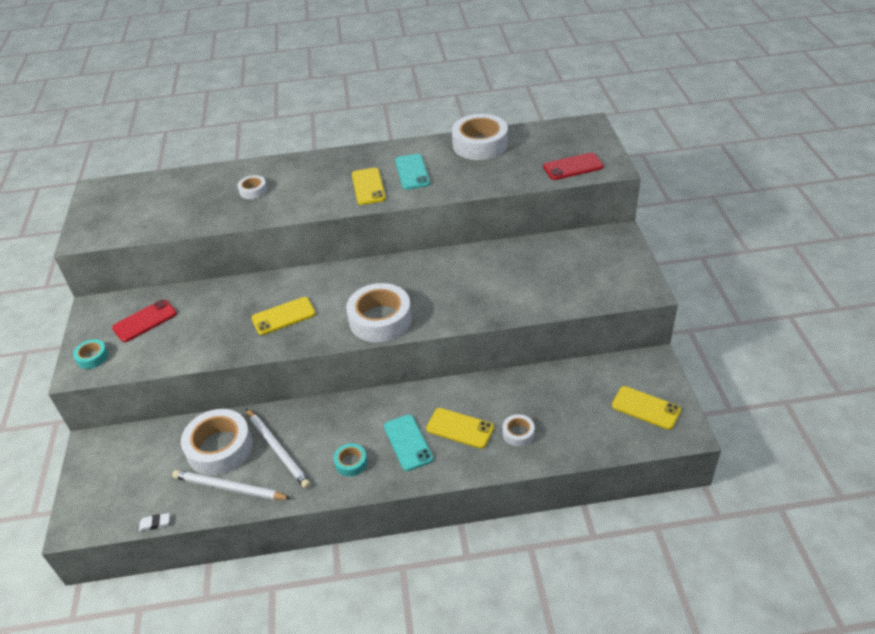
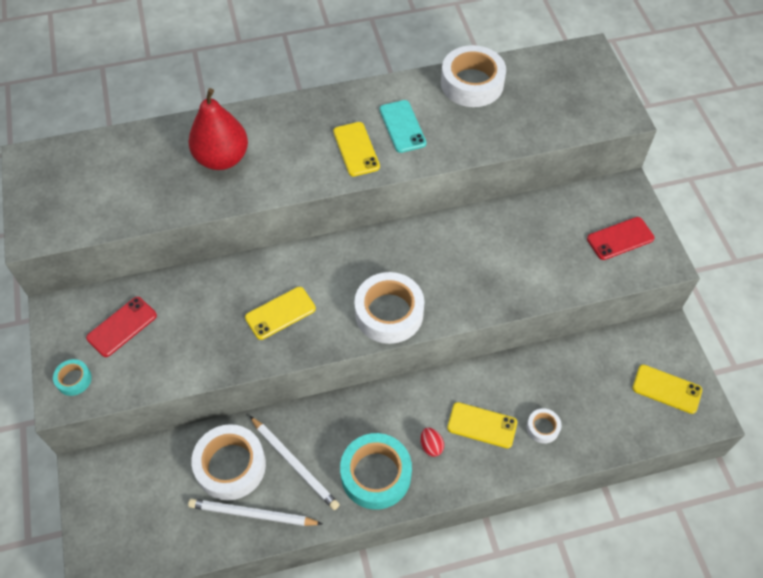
camera: 10 degrees left, 15 degrees up
(155, 523) = (182, 562): white eraser -> none
(253, 191) = (222, 158): white tape -> red pear
(351, 463) = (376, 474): turquoise tape -> turquoise tape, size x2.08
(408, 442) = (431, 446): turquoise phone -> red egg
(573, 167) = (581, 116): red phone -> red phone (620, 239)

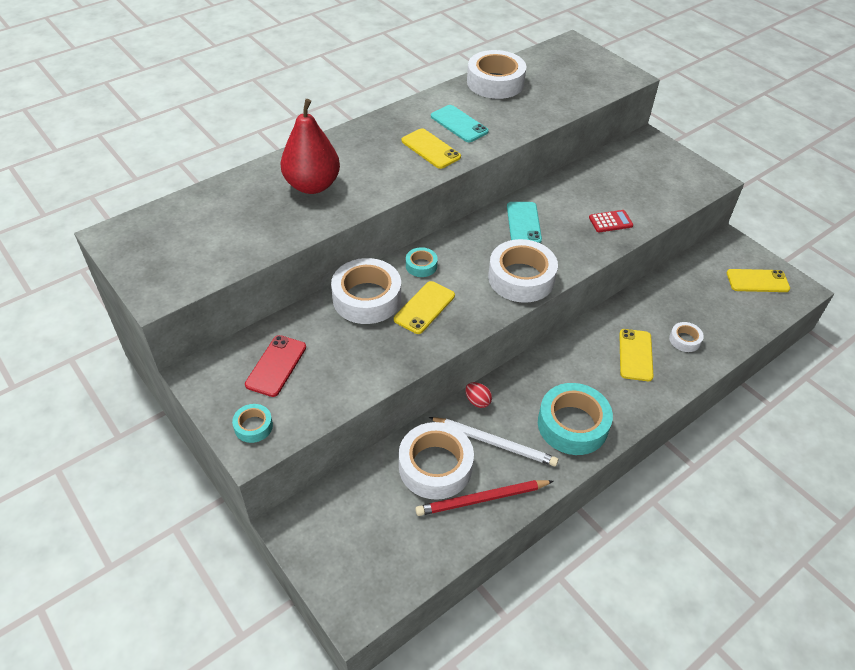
camera: 25 degrees left, 10 degrees down
(235, 284) = (367, 298): none -> white tape
(252, 514) = (482, 499): white pencil -> red pencil
(303, 266) = (421, 266): none -> turquoise tape
(430, 250) = (523, 223): none -> turquoise phone
(431, 446) = (604, 385): red egg -> red egg (477, 401)
(482, 425) = (635, 355): yellow phone -> yellow phone turned 75 degrees counterclockwise
(519, 278) = (610, 222): none -> red calculator
(620, 239) = (667, 173): red phone -> none

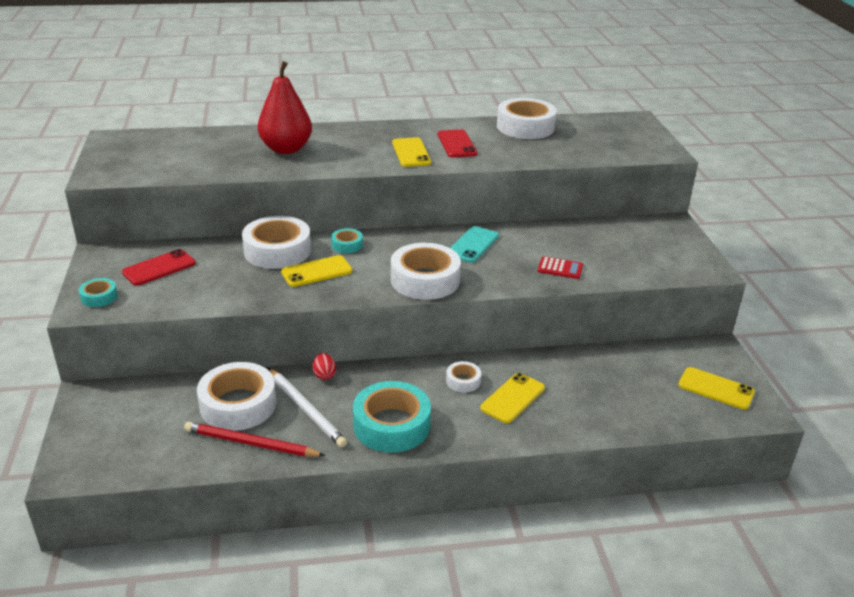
camera: 30 degrees right, 15 degrees down
(459, 124) = (457, 144): turquoise phone -> red phone
(684, 340) = (578, 406): white tape -> white tape (463, 381)

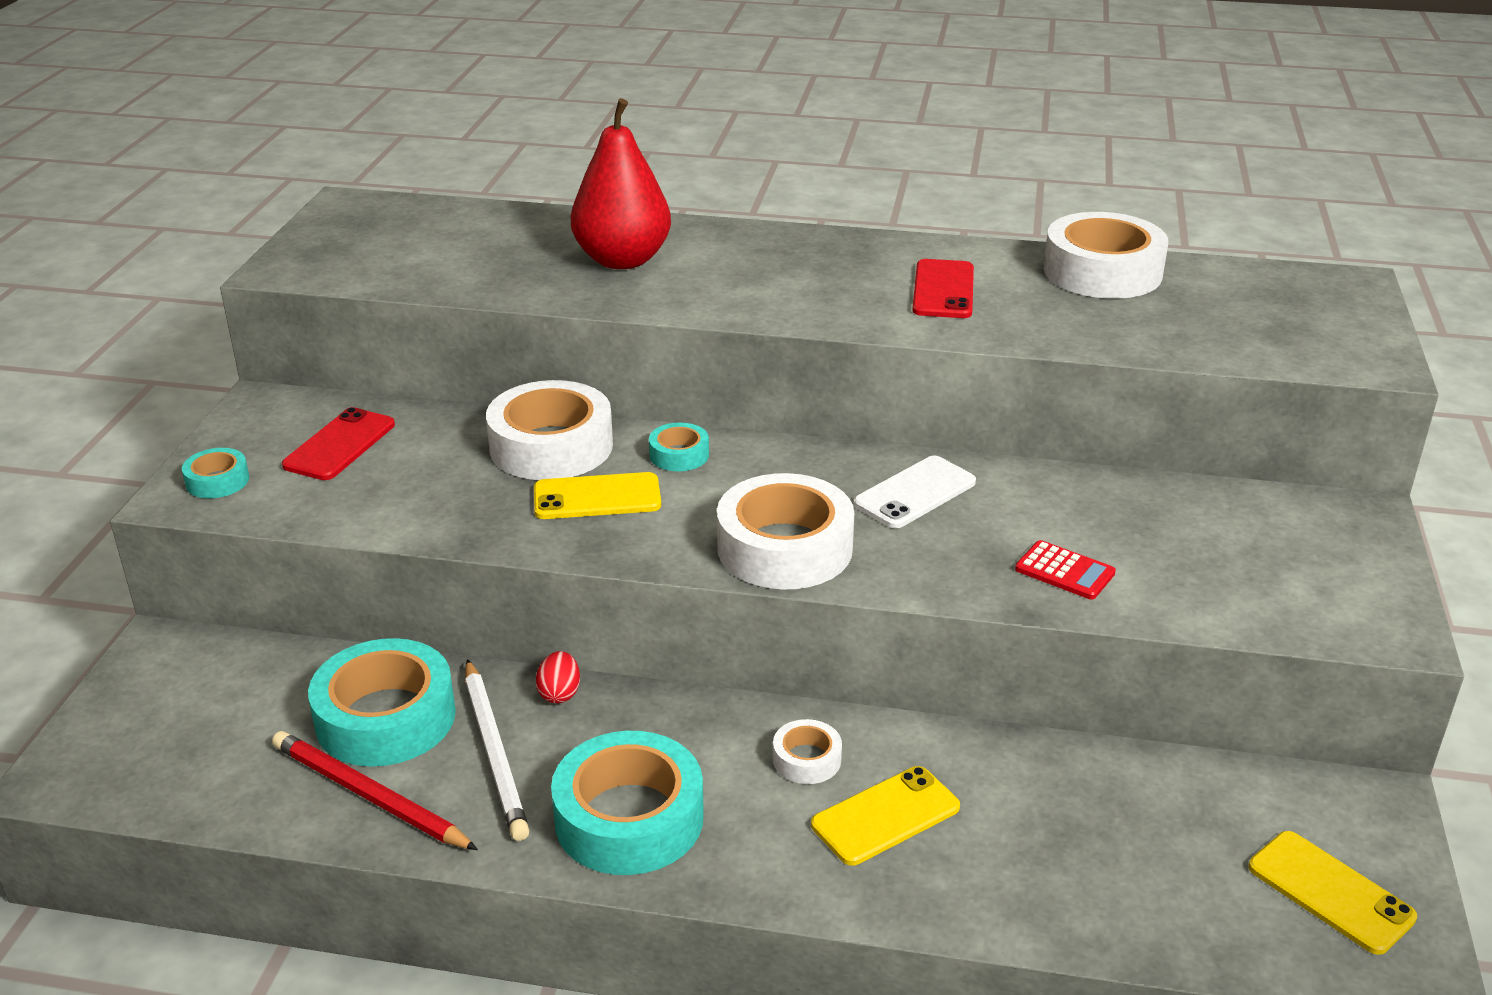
camera: 20 degrees right, 0 degrees up
(159, 268) = (339, 445): red phone -> red phone turned 45 degrees counterclockwise
(238, 405) = (385, 718): white tape -> turquoise tape
(411, 153) = (845, 296): yellow phone -> none
(473, 245) = (915, 493): turquoise phone -> white phone

